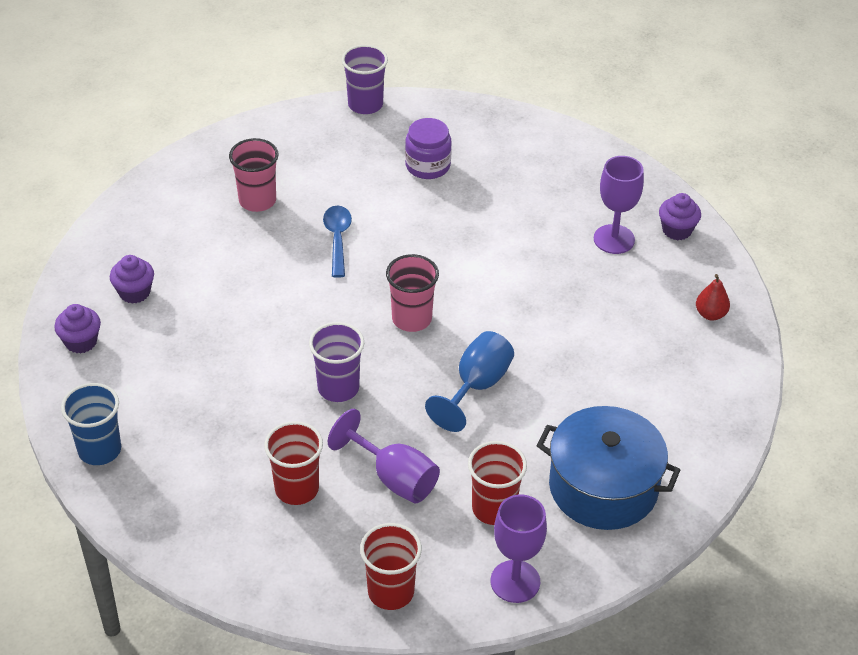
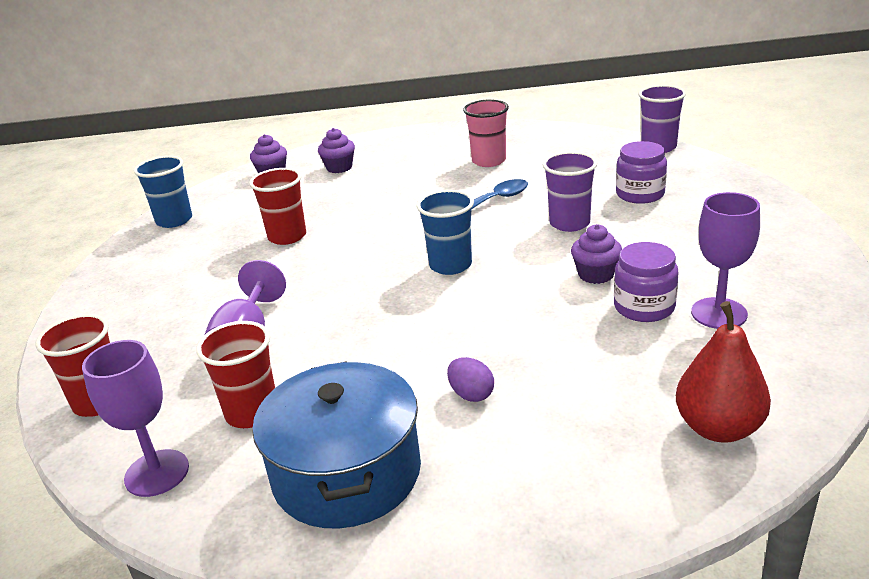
camera: 60 degrees right, 15 degrees down
(297, 489) = (195, 304): red cup -> red cup (287, 236)
(338, 388) = (329, 271): purple cup -> purple cup (569, 223)
(412, 319) = (450, 265): pink cup -> blue cup
(476, 386) = (407, 331): blue goblet -> none
(573, 264) = (644, 307): none -> purple jar
(582, 393) = (471, 394): none -> purple egg
(677, 230) = (804, 344): purple cupcake -> purple cupcake (596, 274)
(710, 314) = (718, 428): red pear -> red pear, size x1.74

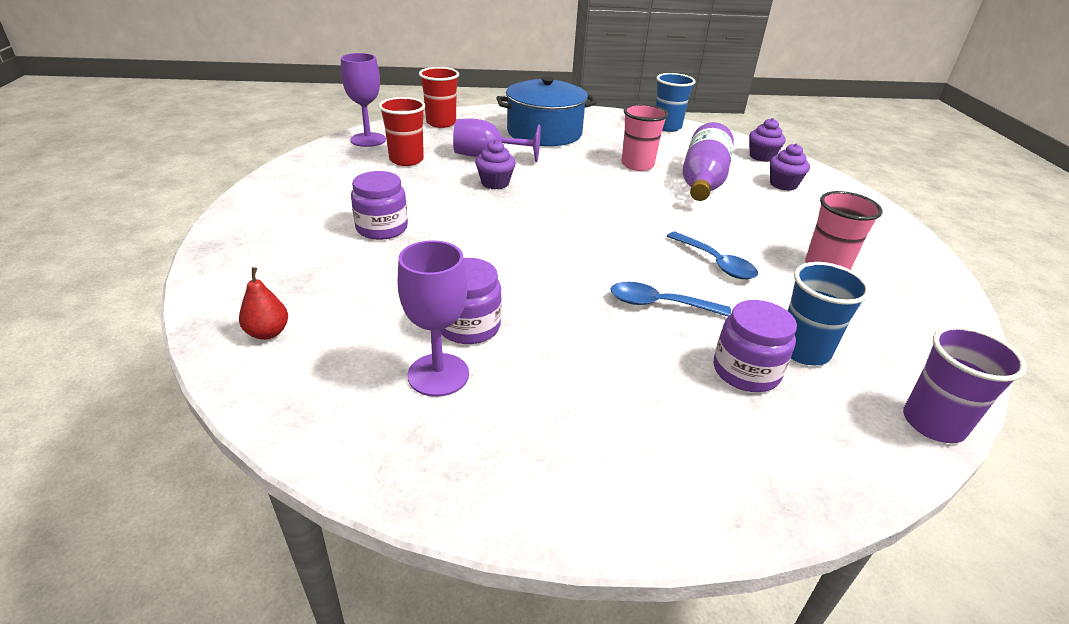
camera: 85 degrees right, 5 degrees up
(287, 236) = (637, 165): red cup -> pink cup
(331, 203) = (702, 181): none -> purple bottle
(347, 473) = (330, 186): blue pot -> blue pot (544, 133)
(450, 265) = (576, 230): blue cup -> blue cup (803, 350)
(471, 394) = (382, 228): purple egg -> purple jar
(569, 223) = (659, 304): purple cup -> blue spoon
(596, 274) = (541, 306): purple cupcake -> purple cupcake (495, 183)
(718, 428) = (268, 333): red pear -> red pear, size x0.57

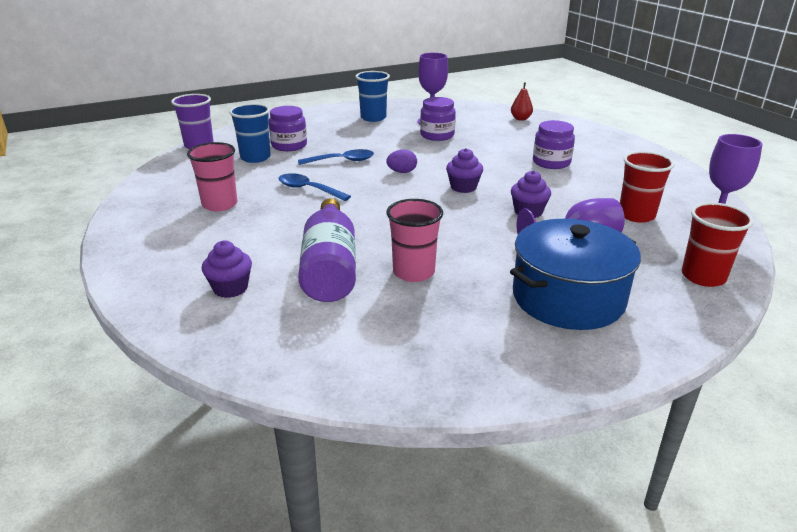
camera: 160 degrees right, 5 degrees down
(584, 261) = (402, 172): none -> purple egg
(667, 127) = (411, 376): blue cup -> blue cup (373, 118)
(761, 157) = (249, 339): purple cupcake -> purple cupcake (463, 187)

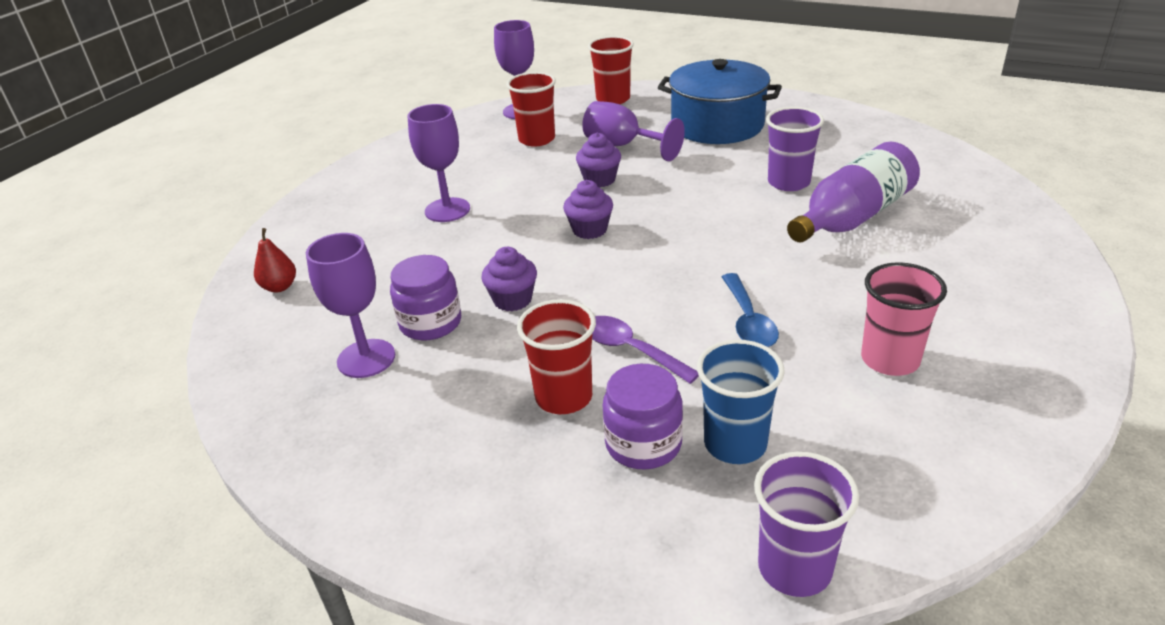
camera: 125 degrees left, 5 degrees up
(230, 288) = (966, 241): purple cupcake -> purple cupcake (512, 300)
(340, 142) = (564, 397): none -> red cup
(342, 161) = (630, 350): blue spoon -> purple spoon
(373, 118) = (401, 434): blue cup -> none
(402, 172) = (601, 285): purple egg -> none
(413, 272) = (788, 182): pink cup -> purple cup
(551, 162) = (447, 210): purple jar -> purple goblet

